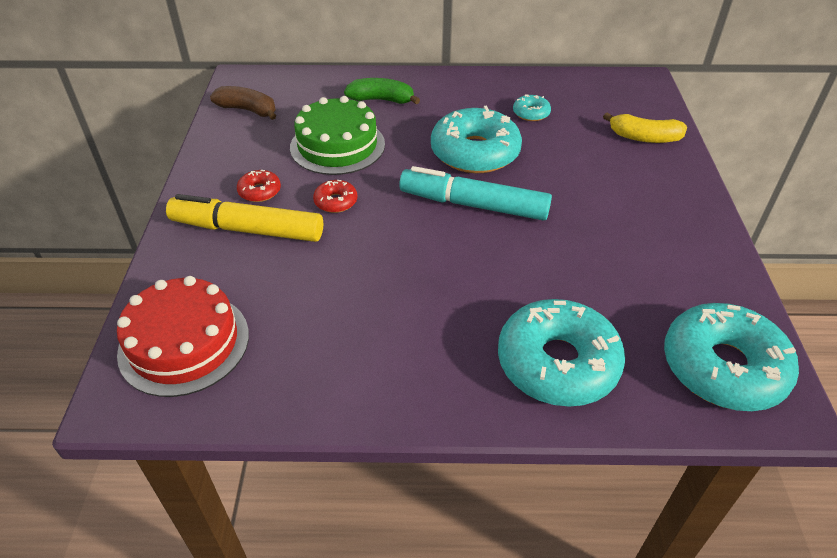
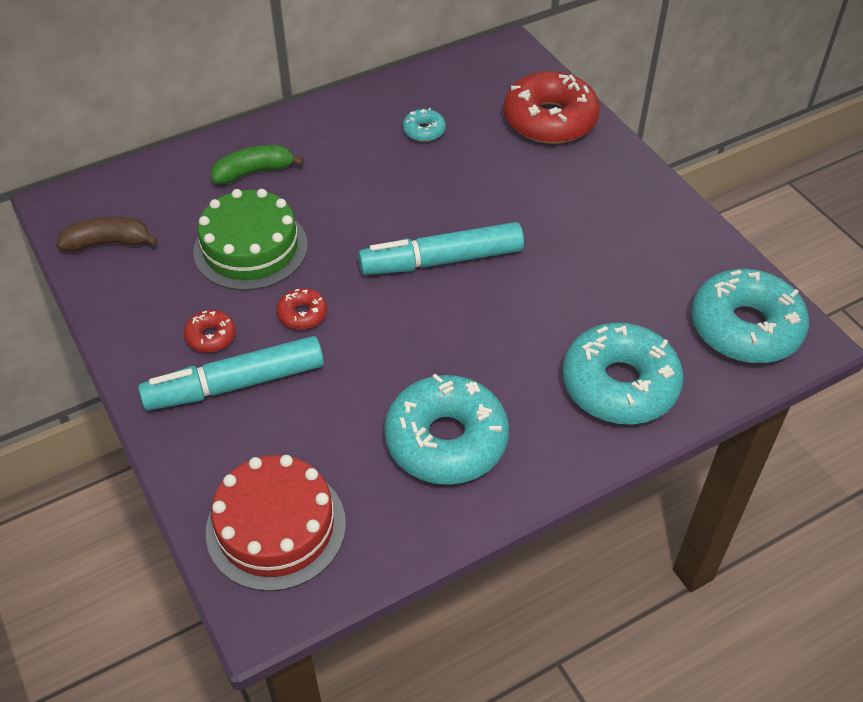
camera: 30 degrees left, 5 degrees up
(247, 229) = (235, 384): yellow marker -> turquoise marker
(475, 152) = (401, 200): turquoise donut -> turquoise donut (446, 440)
(644, 138) = (550, 120): yellow banana -> red donut

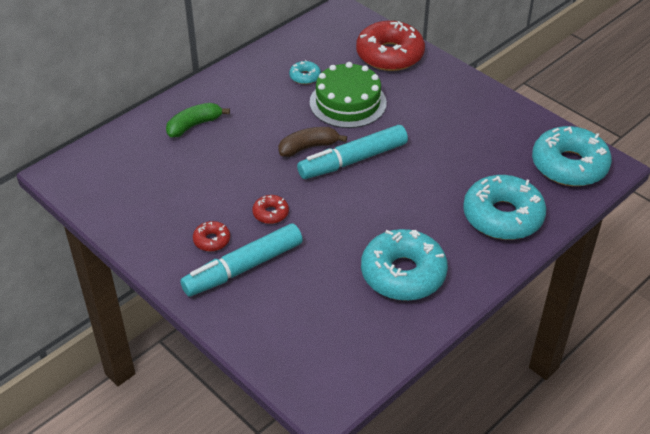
camera: 15 degrees left, 5 degrees down
(108, 243) = (107, 192): brown banana -> brown banana (308, 147)
(250, 248) = (214, 177): green cake -> green cake (348, 102)
(276, 527) = (311, 352): red cake -> none

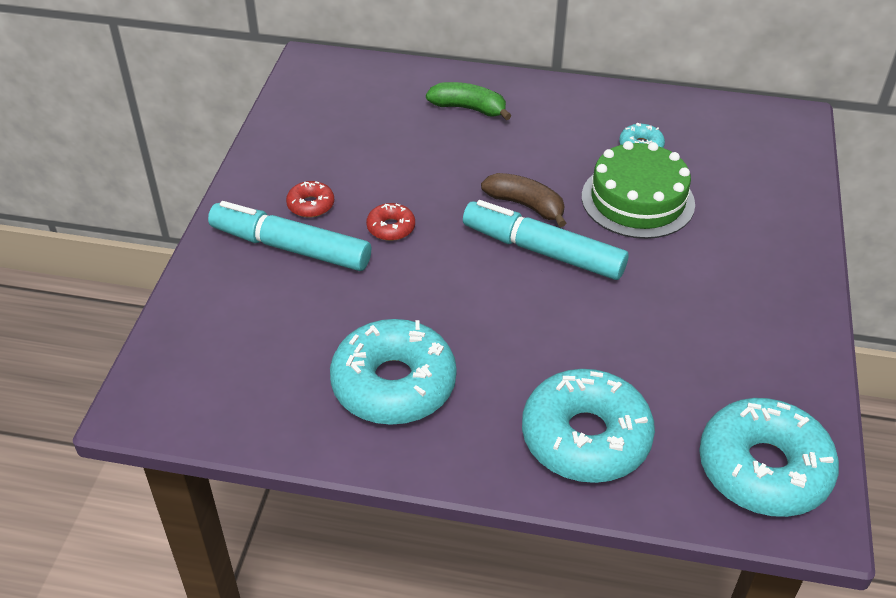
camera: 55 degrees right, 0 degrees up
(389, 55) = (768, 194): red donut -> none

